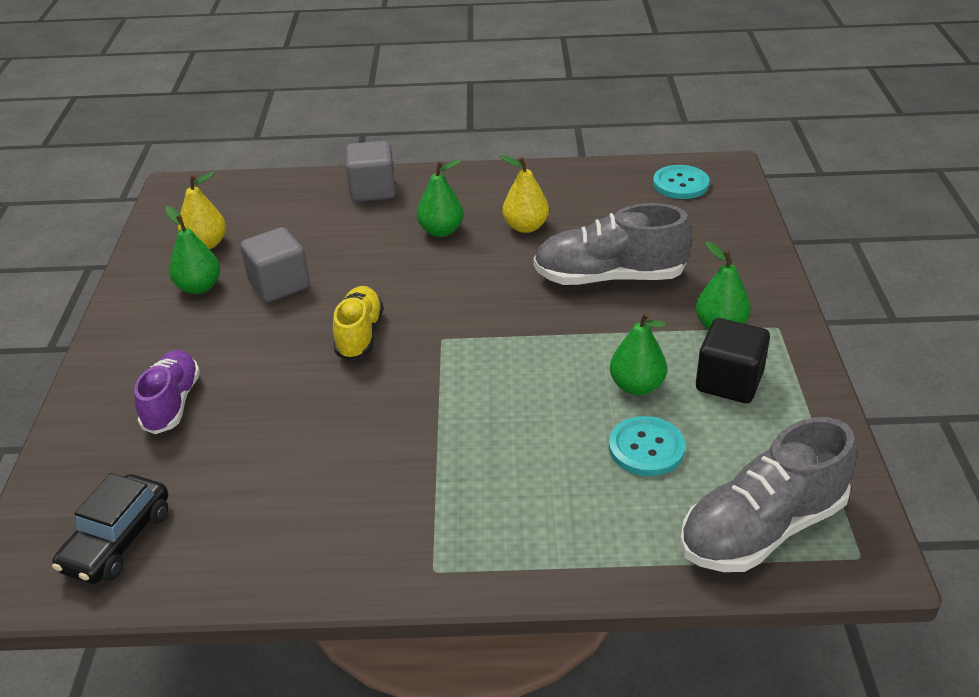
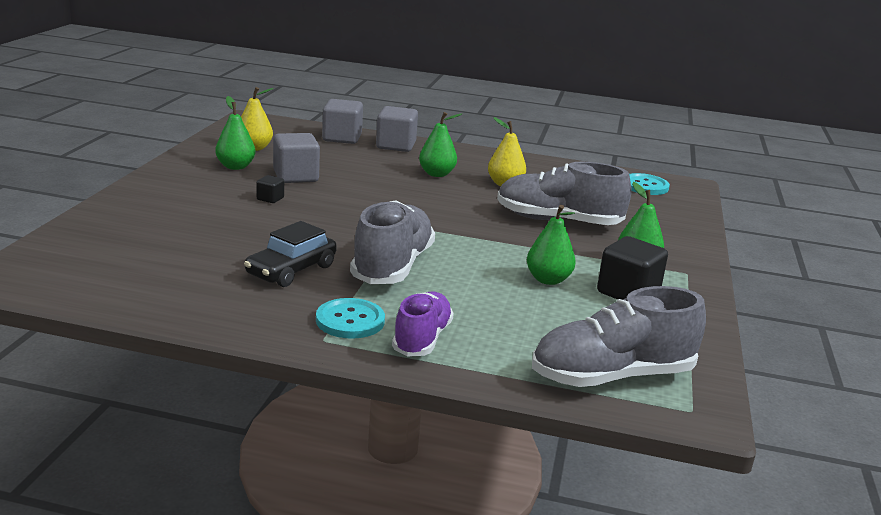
camera: 10 degrees right, 15 degrees down
(117, 540) = (92, 273): black car -> black car (291, 270)
(172, 403) = (178, 217): purple shoe -> purple shoe (422, 339)
(267, 336) = (270, 199): none -> black cube
(303, 194) = (342, 138): none -> grey cube
(359, 335) = (341, 211): yellow shoe -> none
(458, 417) = (392, 266): none -> grey shoe
(646, 448) = (537, 313): turquoise button -> turquoise button (350, 320)

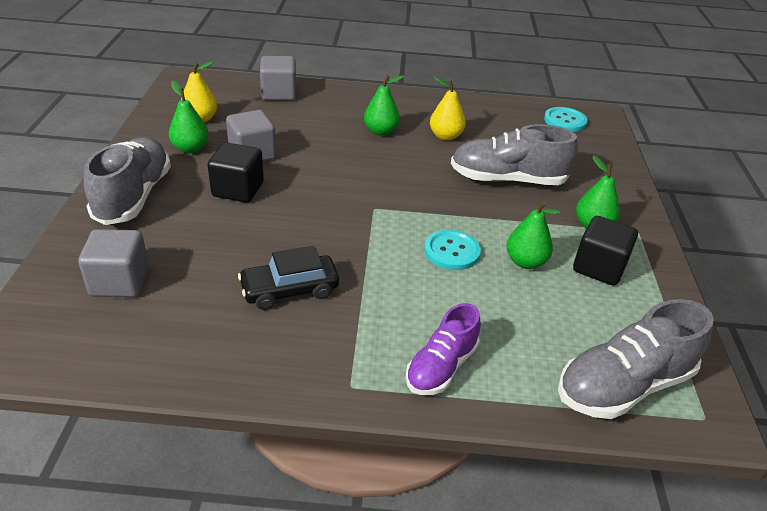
camera: 10 degrees left, 15 degrees up
(270, 199) = (238, 190): black cube -> black cube, size x2.04
(291, 270) = (289, 290): black car -> black car turned 45 degrees clockwise
(350, 320) = (367, 353): turquoise button -> turquoise button (452, 251)
(392, 266) = (382, 268): grey shoe -> grey shoe (133, 196)
(396, 146) = (331, 97): grey cube -> grey cube (120, 282)
(422, 339) = (441, 367): purple shoe -> purple shoe turned 150 degrees counterclockwise

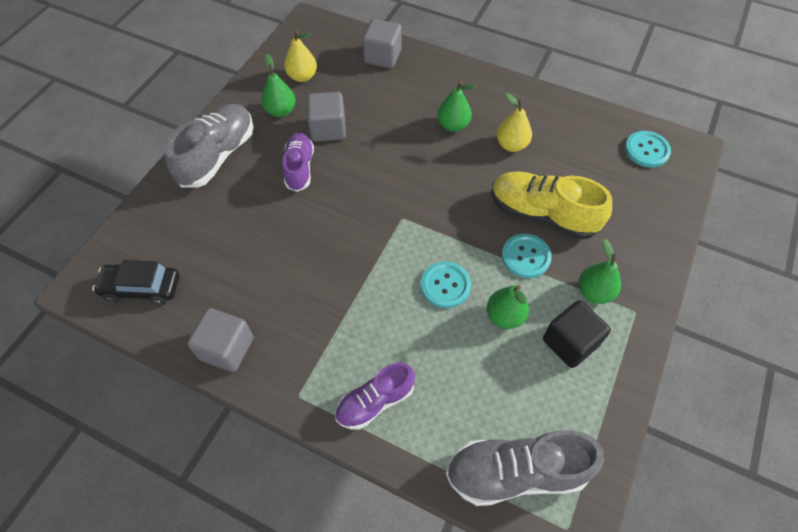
camera: 25 degrees right, 20 degrees up
(120, 282) = (177, 243): grey cube -> grey cube (227, 348)
(238, 190) = (299, 168): black cube -> purple shoe
(289, 290) = (294, 288): black car -> black car (142, 288)
(507, 180) = (542, 214): grey shoe -> yellow shoe
(514, 213) = (525, 256): none -> turquoise button

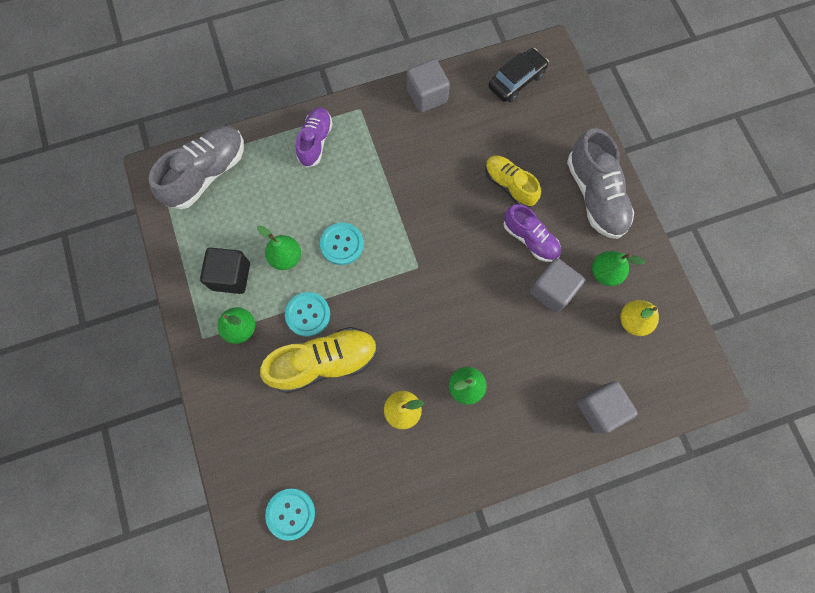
camera: 135 degrees right, 15 degrees up
(263, 214) = (509, 185): none -> yellow shoe

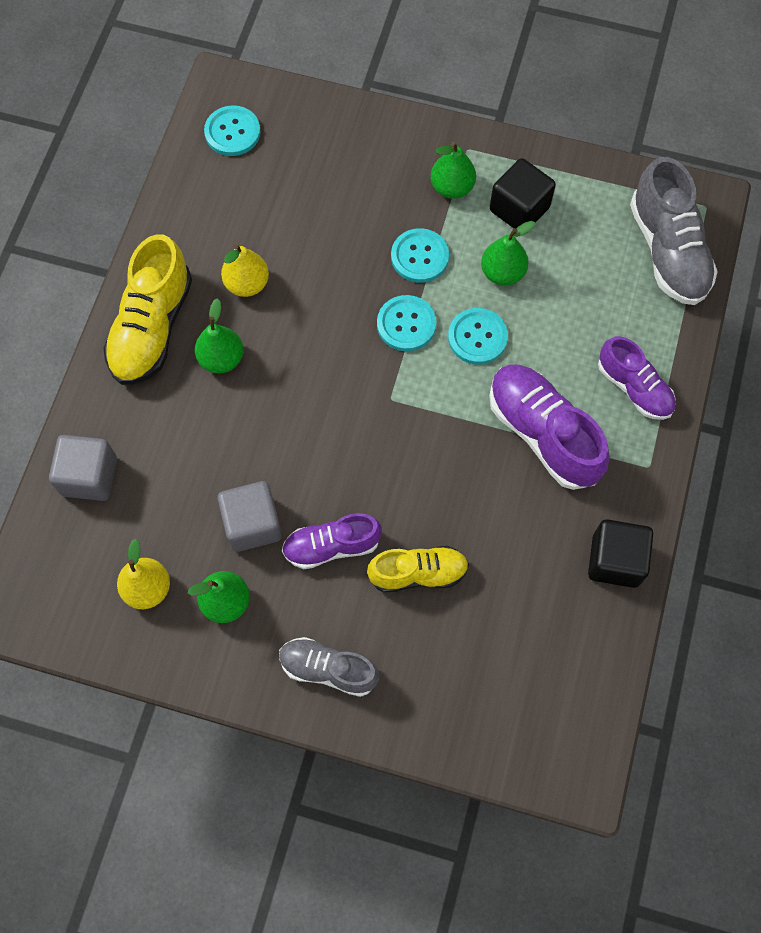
camera: 125 degrees right, 5 degrees down
(324, 362) = (355, 242): yellow shoe -> yellow shoe (152, 327)
(362, 291) = (406, 324): none -> turquoise button
(379, 172) = (543, 433): none -> purple shoe
(427, 96) = (615, 560): grey cube -> black cube
(516, 81) = (562, 694): black car -> none
(595, 195) = (328, 669): grey shoe -> grey shoe, size x0.64

